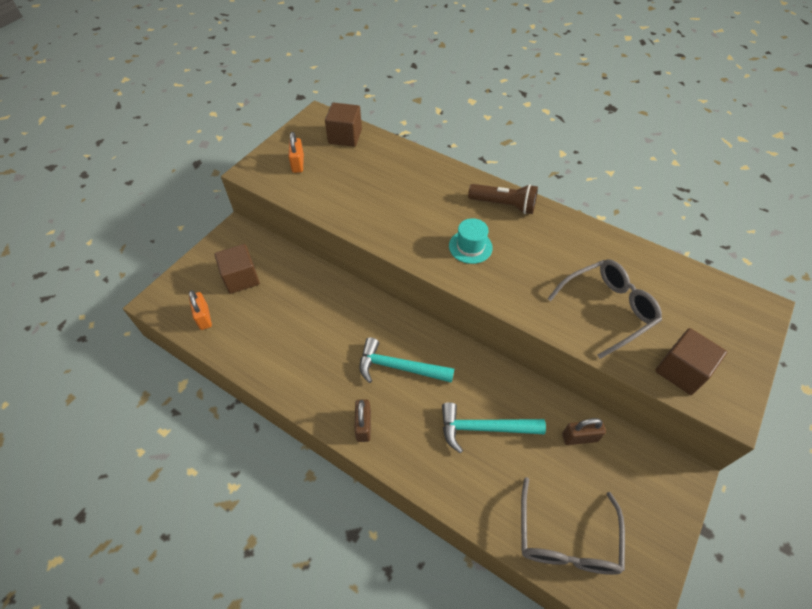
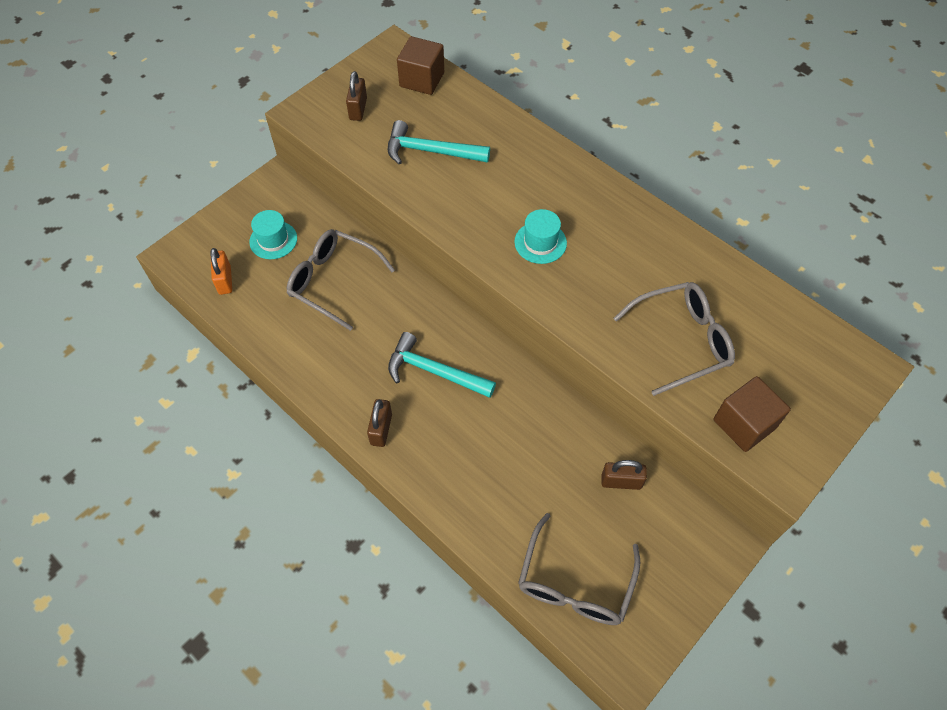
camera: 10 degrees right, 5 degrees up
(241, 278) = (273, 240): brown cube -> turquoise hat
(298, 164) = (358, 109): orange padlock -> brown padlock
(298, 305) = (333, 281): none -> grey glasses
(484, 428) = (515, 454): turquoise hammer -> turquoise hammer (431, 151)
(504, 205) = (595, 196): brown flashlight -> none

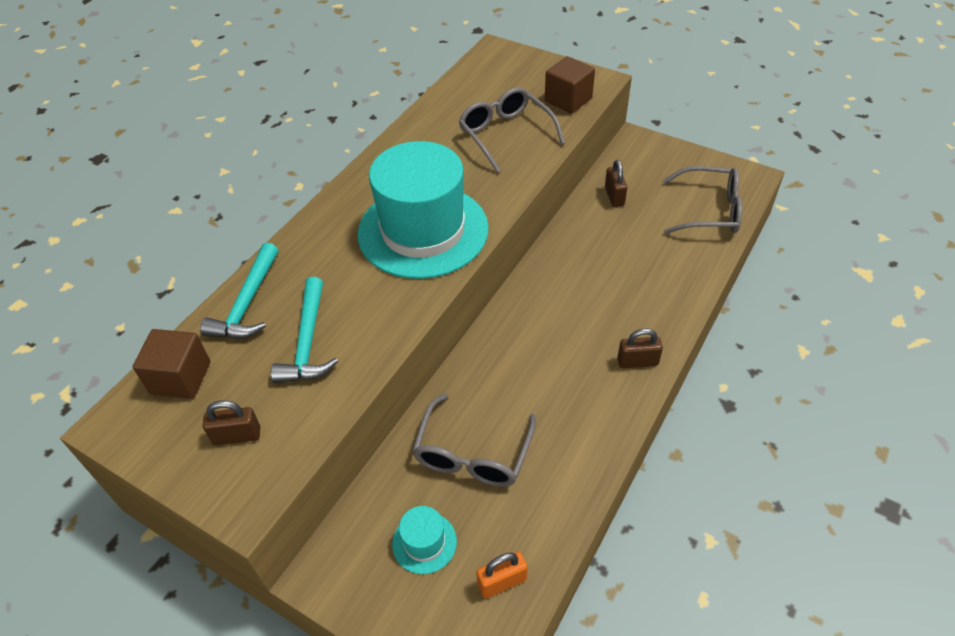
camera: 100 degrees left, 10 degrees down
(434, 371) = (558, 333): turquoise hammer -> turquoise hammer (248, 303)
(540, 242) = (423, 231): turquoise hat -> turquoise hat, size x2.46

